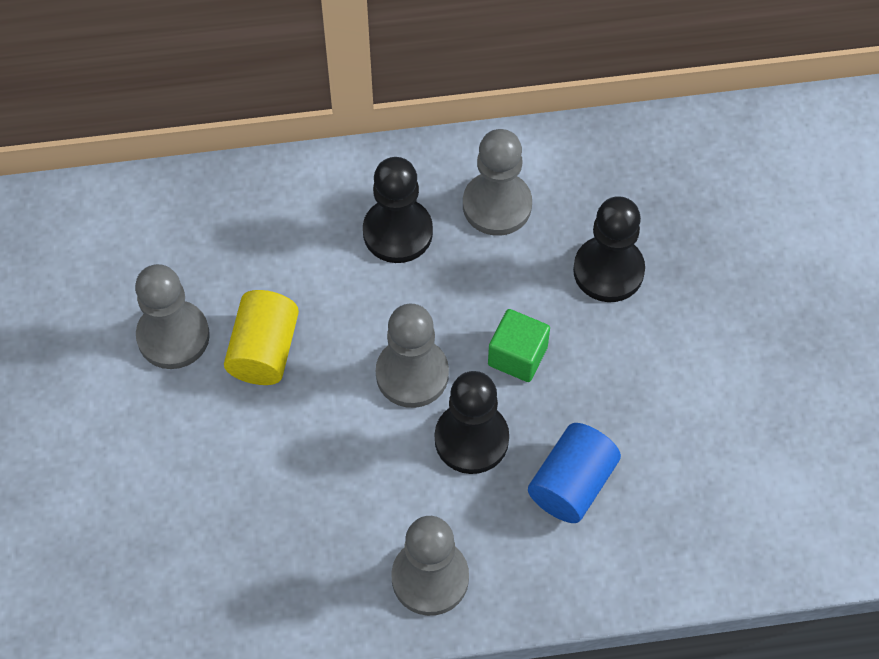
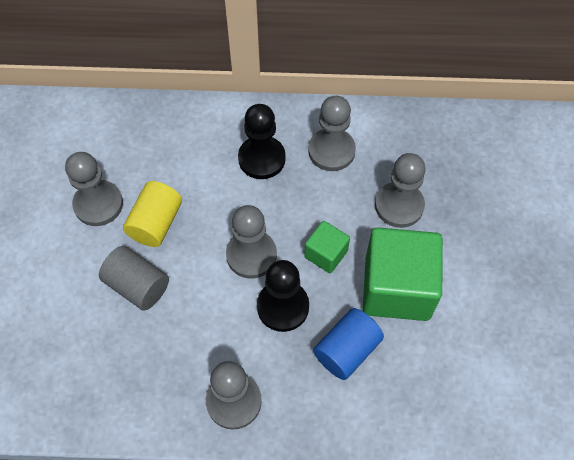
camera: 10 degrees right, 0 degrees up
(259, 443) = (137, 286): none -> grey cylinder
(608, 271) = (399, 206): black pawn -> grey pawn
(626, 387) = (397, 288): none -> green cube

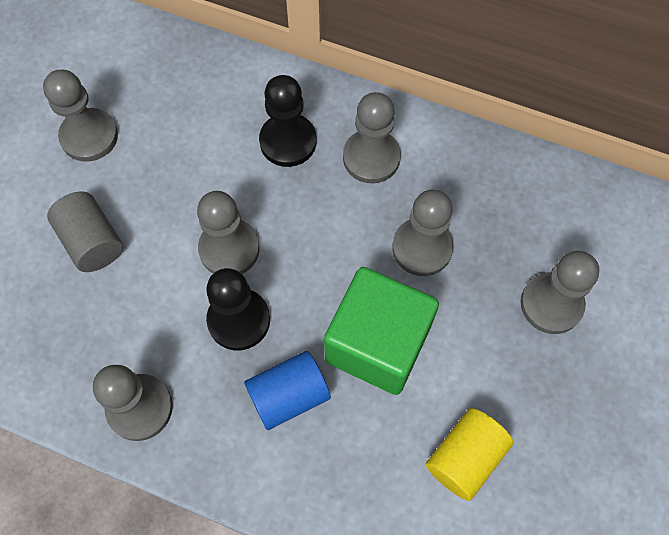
camera: 20 degrees right, 5 degrees up
(156, 223) = (141, 178): yellow cylinder -> yellow cylinder (465, 457)
(326, 254) = (313, 276): green cube -> none
(511, 215) = (551, 304): none -> grey pawn

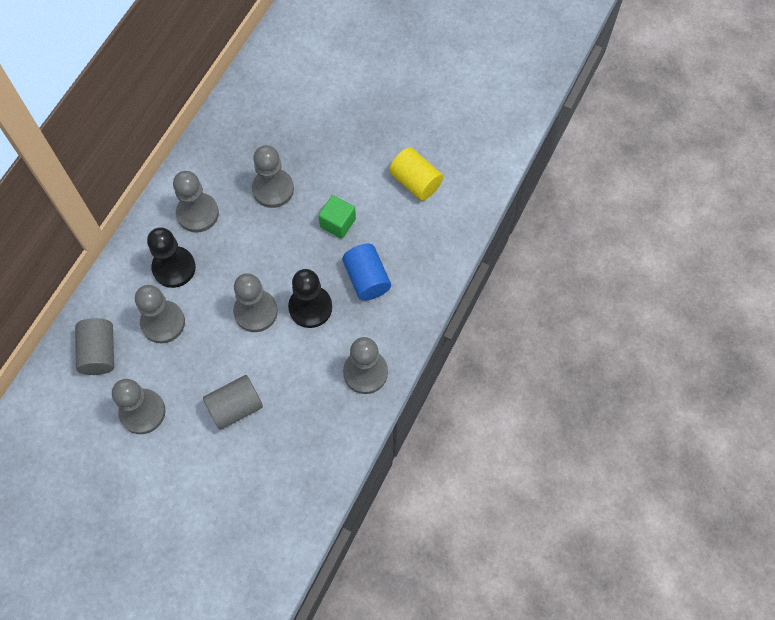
camera: 85 degrees left, 0 degrees up
(167, 78) = (99, 352): none -> grey cylinder
(377, 344) = (337, 223): green cube -> green cube, size x0.50
(551, 304) = (323, 120): grey pawn -> grey pawn (163, 322)

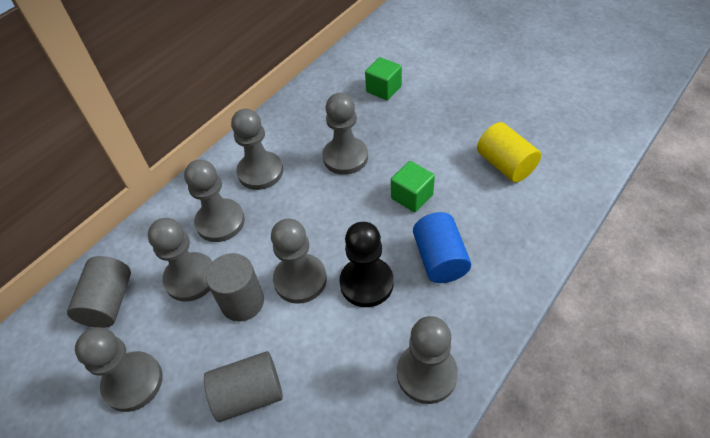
camera: 15 degrees right, 15 degrees down
(174, 268) = (220, 222): black pawn -> grey pawn
(212, 337) = (242, 302): none -> grey cylinder
(297, 107) = (383, 89): none -> green cube

